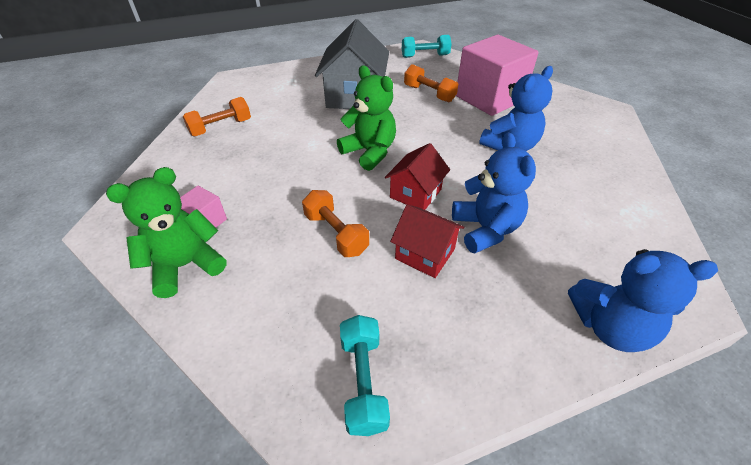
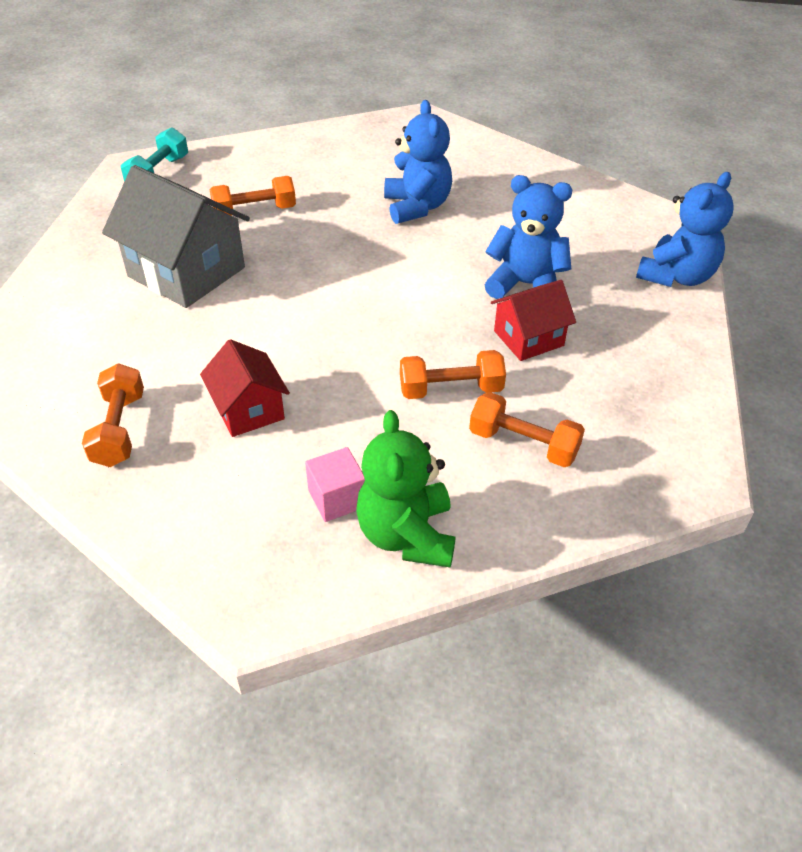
camera: 60 degrees left, 0 degrees up
(305, 294) = (523, 444): none -> orange dumbbell
(363, 381) = (649, 439): turquoise dumbbell -> none
(369, 152) = (328, 309): green teddy bear -> none
(415, 193) = (435, 306): red house -> red house (249, 410)
(489, 98) = (316, 175): pink cube -> none

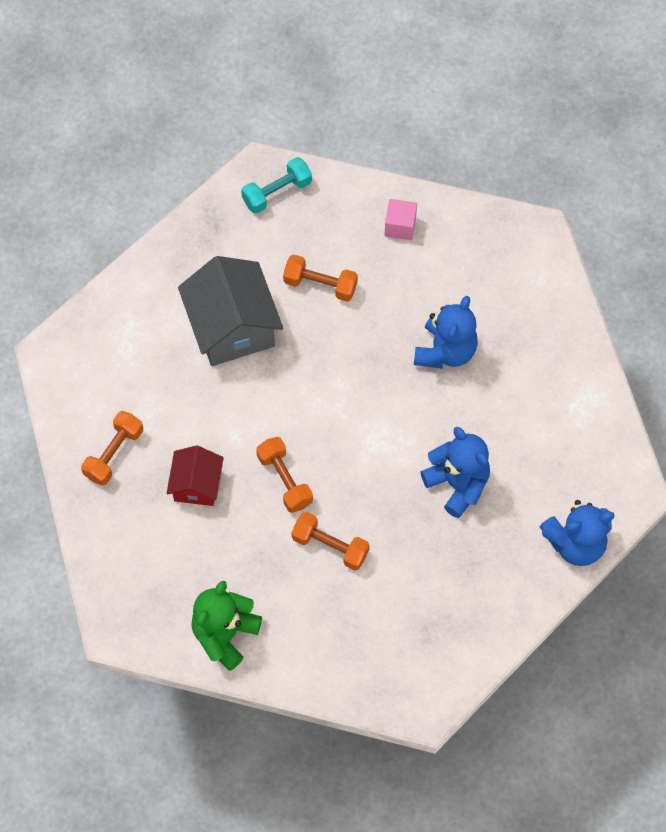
camera: 35 degrees right, 20 degrees up
(337, 498) = (204, 585): pink cube -> pink cube (400, 226)
(523, 444) = (340, 616): orange dumbbell -> orange dumbbell (285, 480)
(528, 338) = (416, 534): red house -> none

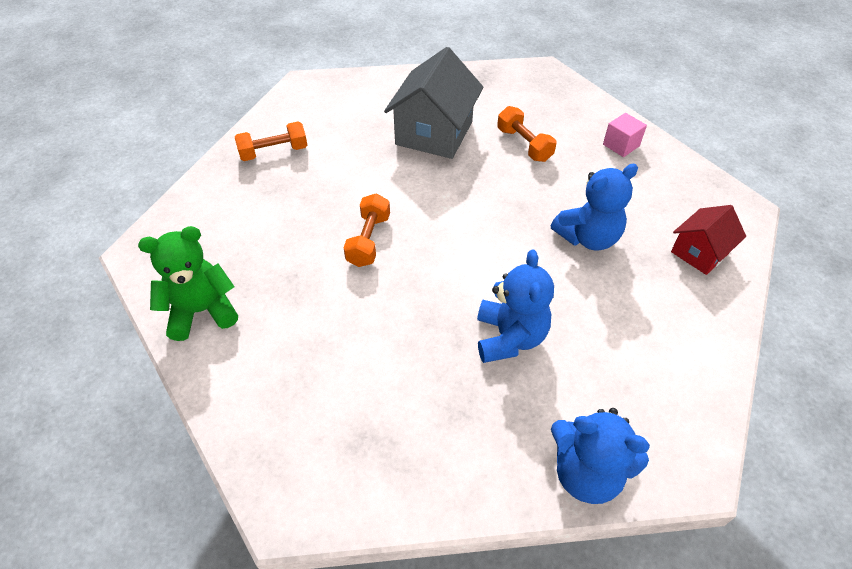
camera: 40 degrees right, 15 degrees down
(197, 485) = (303, 202): red house -> red house (699, 252)
(277, 192) = (543, 85): turquoise dumbbell -> none
(330, 546) = (353, 308): orange dumbbell -> none

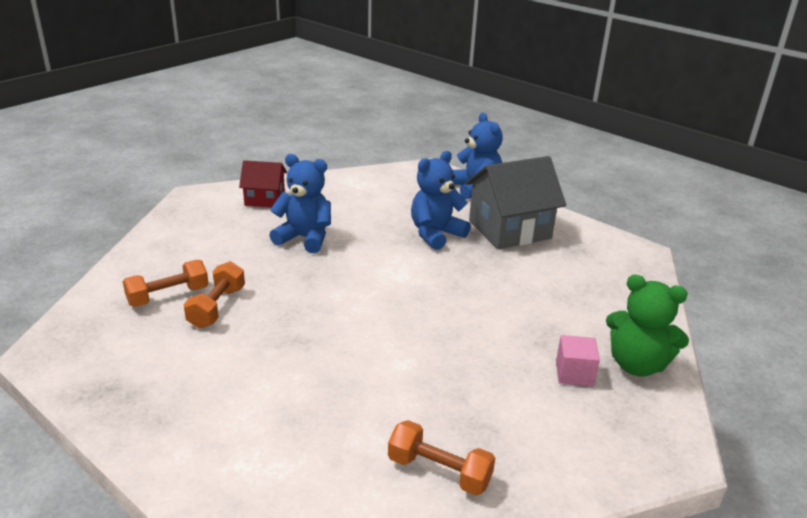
camera: 135 degrees left, 20 degrees down
(369, 240) = (450, 327): orange dumbbell -> orange dumbbell (168, 296)
(434, 133) = (260, 370): grey house -> grey house (509, 229)
(621, 145) = (161, 260): pink cube -> pink cube (574, 373)

